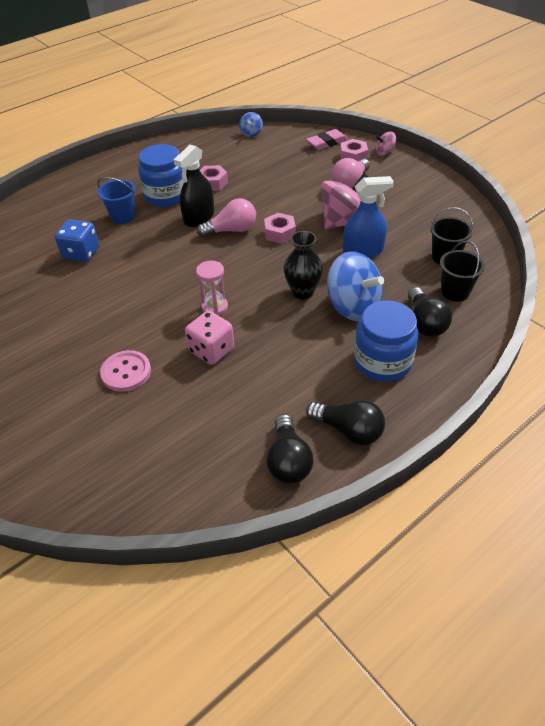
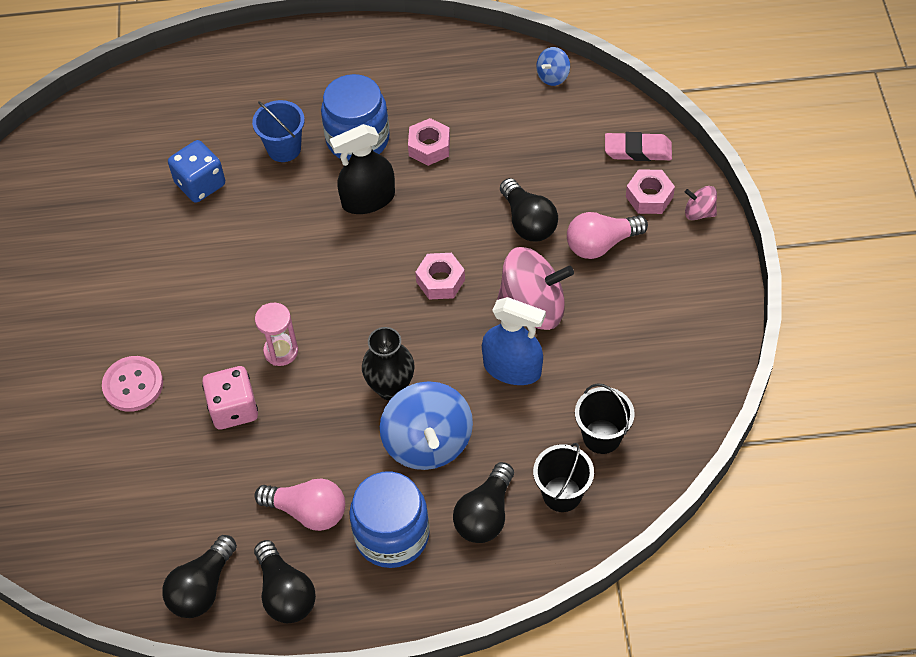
camera: 35 degrees right, 10 degrees up
(232, 230) = (389, 243): pink light bulb -> pink light bulb (308, 511)
(301, 190) = (528, 222): none -> black light bulb

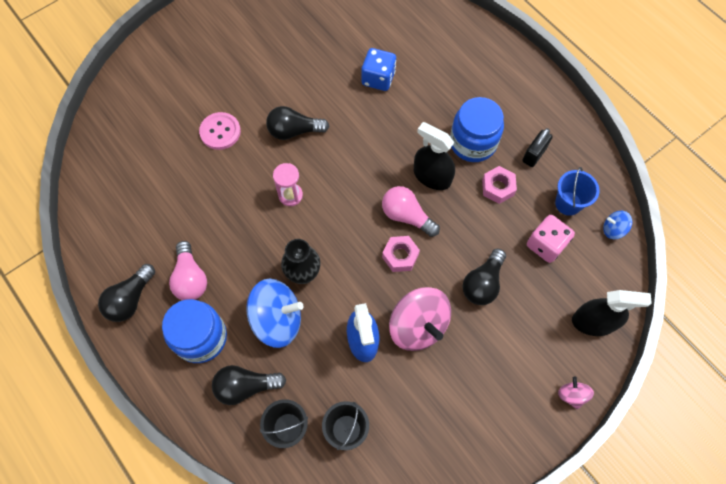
camera: 55 degrees right, 10 degrees up
(202, 588) = (110, 251): black light bulb -> black light bulb (294, 131)
(233, 409) = (236, 194): pink dice -> pink dice (545, 245)
(284, 148) = (435, 106): blue bucket -> blue bucket (568, 203)
(416, 93) = (534, 154): none -> black padlock
(428, 442) = (277, 320): blue spinning top -> blue spinning top turned 135 degrees counterclockwise
(601, 244) = (498, 342): pink light bulb -> pink light bulb (406, 216)
(638, 150) = (593, 322): pink eraser -> black spray bottle
(649, 197) = (560, 352): pink nut -> none

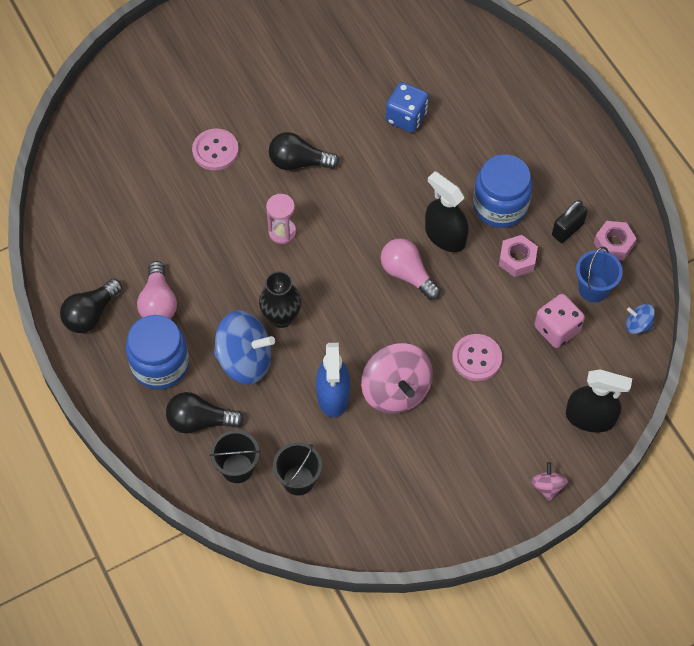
camera: 10 degrees right, 5 degrees down
(400, 256) = (391, 315): pink nut -> pink nut (613, 244)
(482, 283) = (476, 358): black light bulb -> pink button

